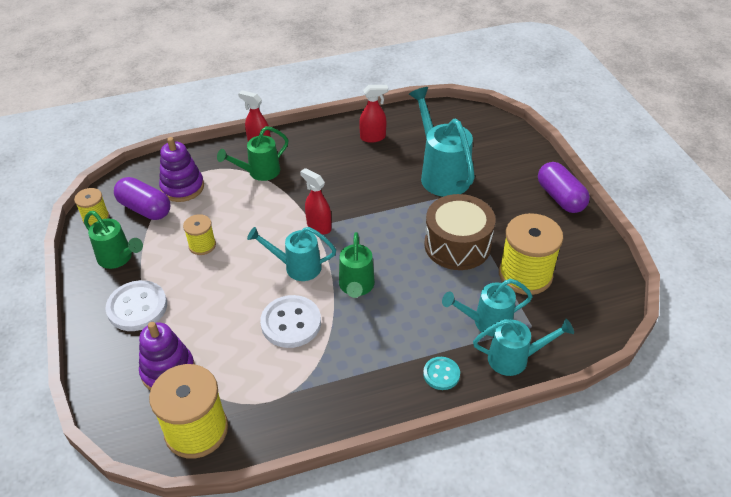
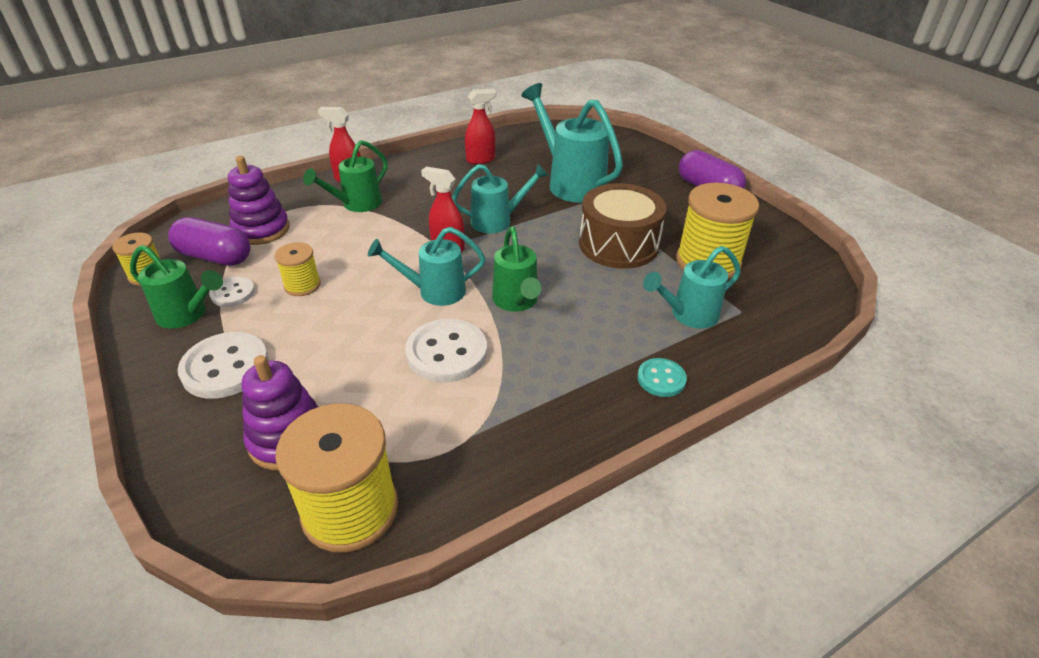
camera: 15 degrees left, 5 degrees down
(152, 244) = (233, 293): none -> white button
(514, 359) = (739, 347): turquoise watering can -> turquoise watering can (497, 221)

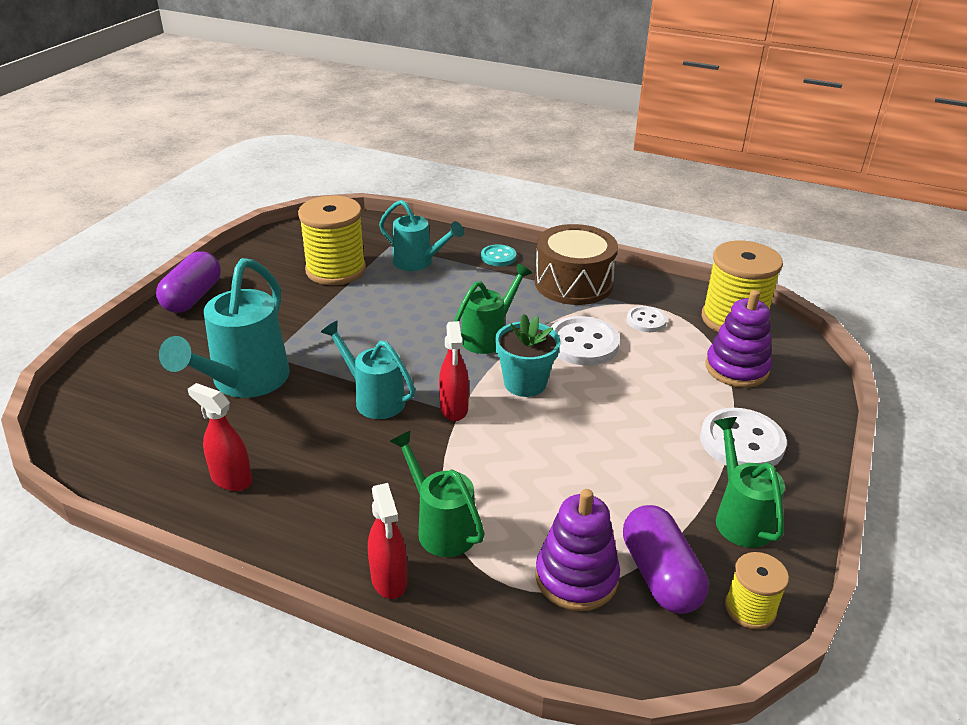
camera: 125 degrees left, 5 degrees down
(233, 293) = (680, 510): white button -> white button (646, 321)
(302, 285) = (613, 469): yellow spool -> none
(357, 204) = (441, 527): green watering can -> green watering can turned 135 degrees counterclockwise
(435, 291) = (525, 383): turquoise watering can -> turquoise flower pot
(618, 244) = (349, 316): brown drum -> brown drum (573, 283)

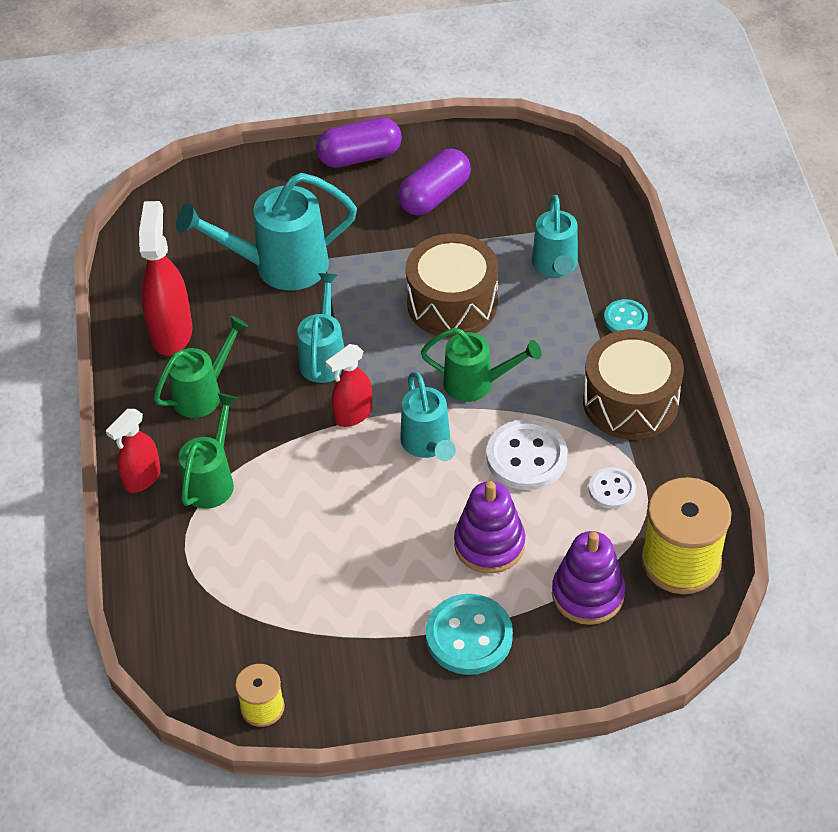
camera: 60 degrees right, 15 degrees up
(231, 479) = (171, 332): red spray bottle -> red spray bottle, size x1.58
(336, 270) = (487, 217): yellow spool -> none
(397, 316) = (452, 303): none -> brown drum
(525, 383) = (427, 444): turquoise flower pot -> turquoise watering can
(576, 577) = (219, 585): purple stacking toy -> purple stacking toy (489, 544)
(660, 575) = (257, 637): purple capsule -> purple capsule (434, 196)
(740, 517) = (363, 668): green watering can -> green watering can (203, 393)
(741, 442) = (469, 636): white button -> turquoise button

